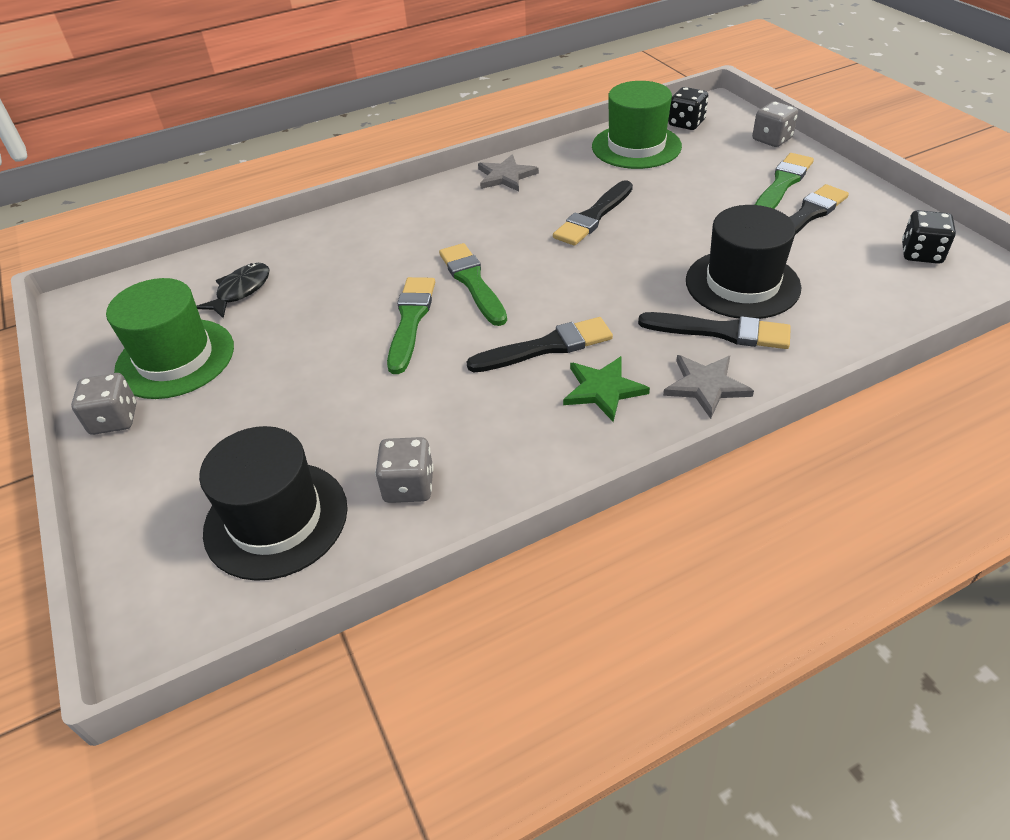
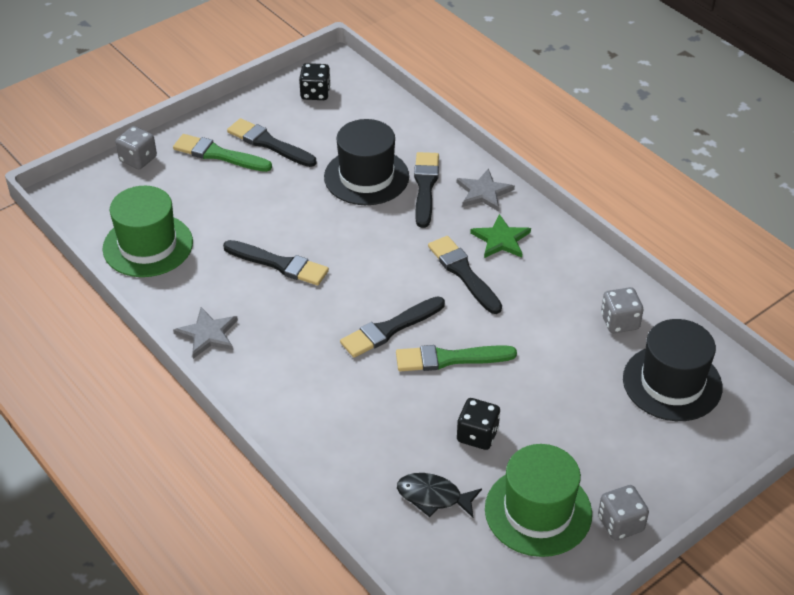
camera: 105 degrees left, 0 degrees up
(472, 282) = (390, 329): green brush -> black brush
(686, 123) = (101, 213): black dice -> black dice (477, 435)

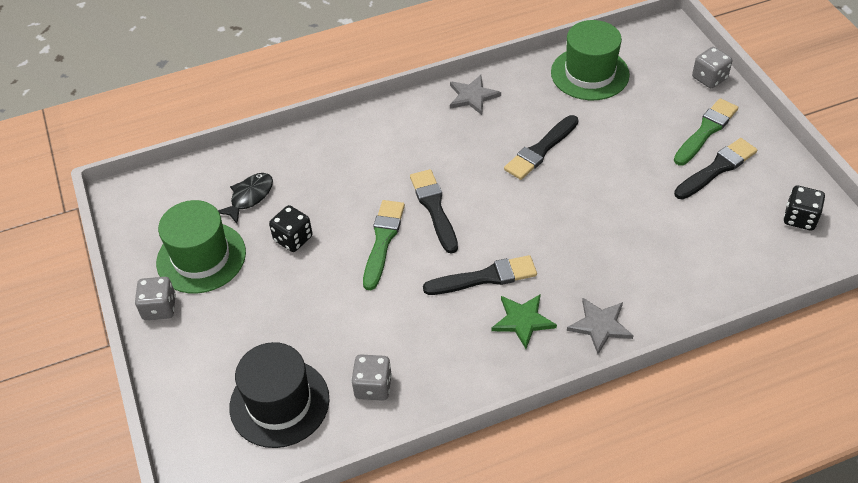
camera: 110 degrees right, 5 degrees up
(366, 177) = (648, 233): black hat -> none
(425, 187) = (621, 277): black brush -> none

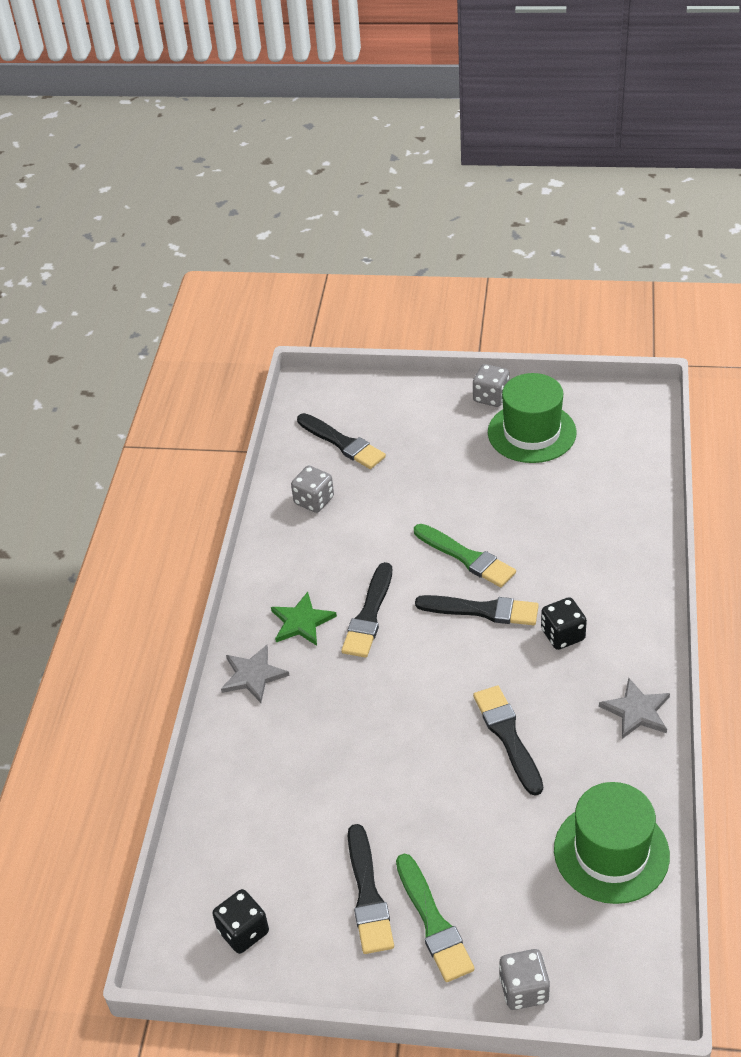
camera: 120 degrees right, 5 degrees down
(249, 197) = (588, 481): black fish -> none
(279, 403) = (342, 443): black hat -> black brush
(293, 238) = (513, 496): black dice -> black dice (563, 635)

